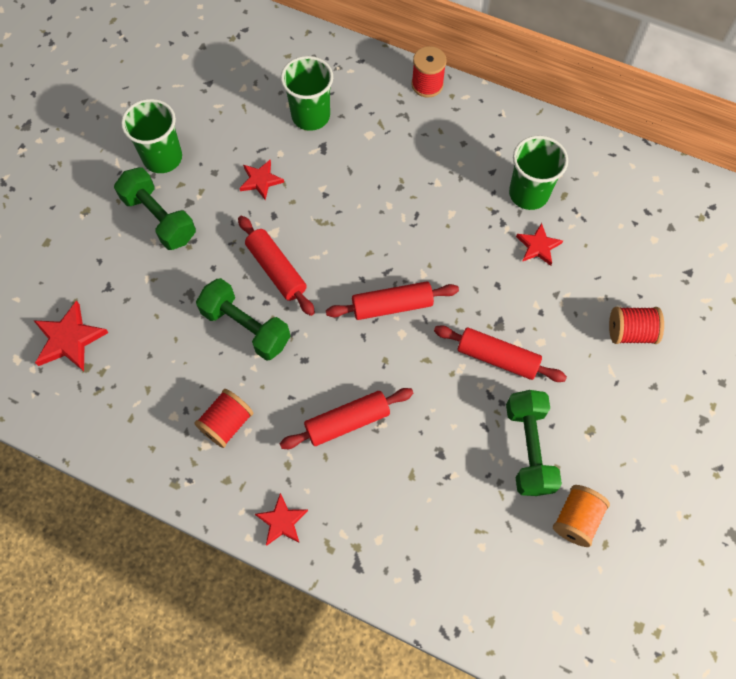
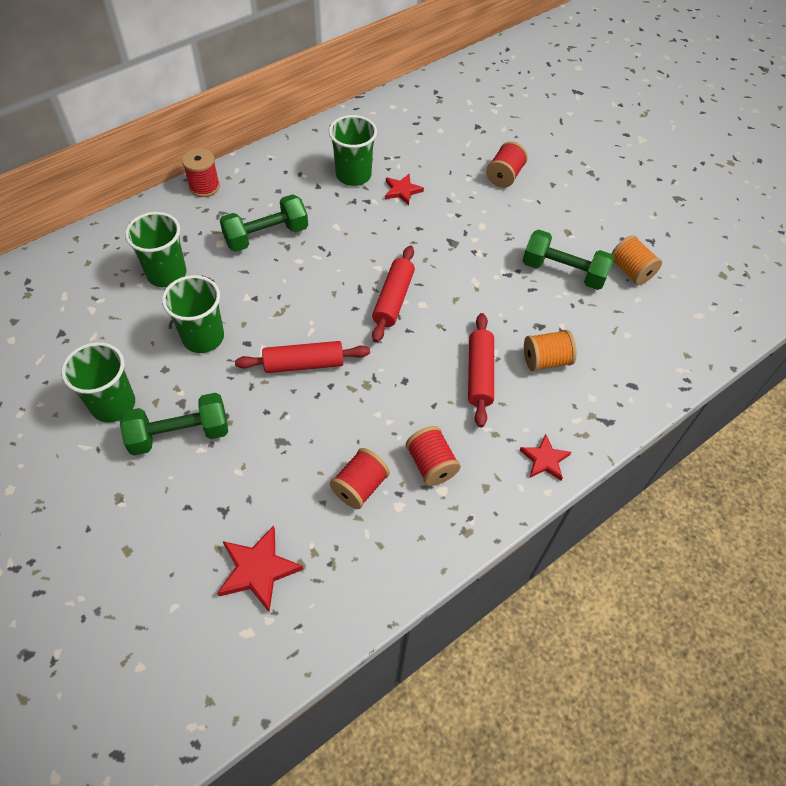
camera: 65 degrees left, 10 degrees down
(177, 376) = (360, 486): none -> red spool
(246, 327) = (345, 410): green dumbbell -> green dumbbell (266, 236)
(260, 180) = (203, 337): red star -> green cup
(399, 477) = (546, 360): none -> orange spool
(497, 358) = (480, 256): red rolling pin -> none

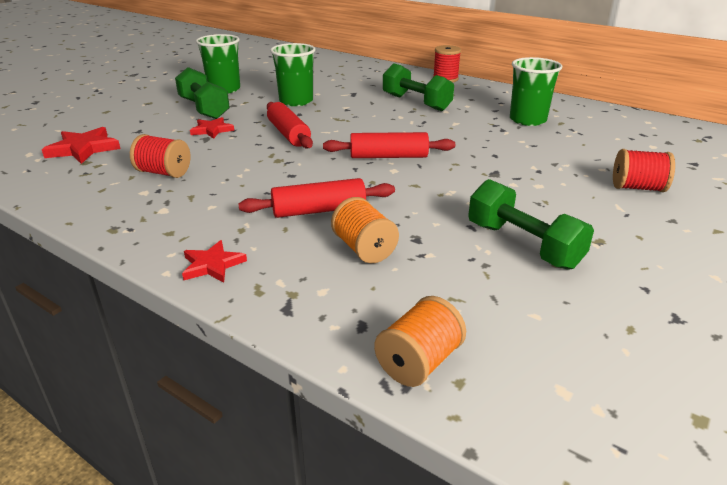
camera: 75 degrees right, 25 degrees down
(166, 273) = (348, 83): green cup -> none
(402, 191) = (536, 141): red star -> red star (212, 130)
(431, 464) = (193, 200): red spool -> none
(563, 272) = (523, 245): green dumbbell -> green dumbbell turned 45 degrees counterclockwise
(631, 271) = (586, 302): orange spool -> orange spool (419, 362)

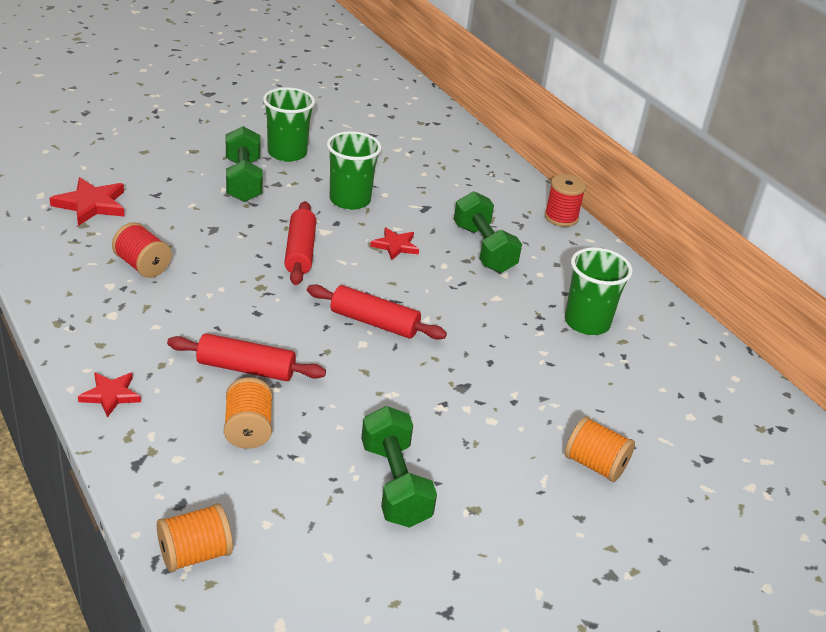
camera: 20 degrees right, 5 degrees up
(212, 130) = (228, 218): red star -> red star (395, 246)
(637, 188) = (595, 465): red spool -> orange spool

